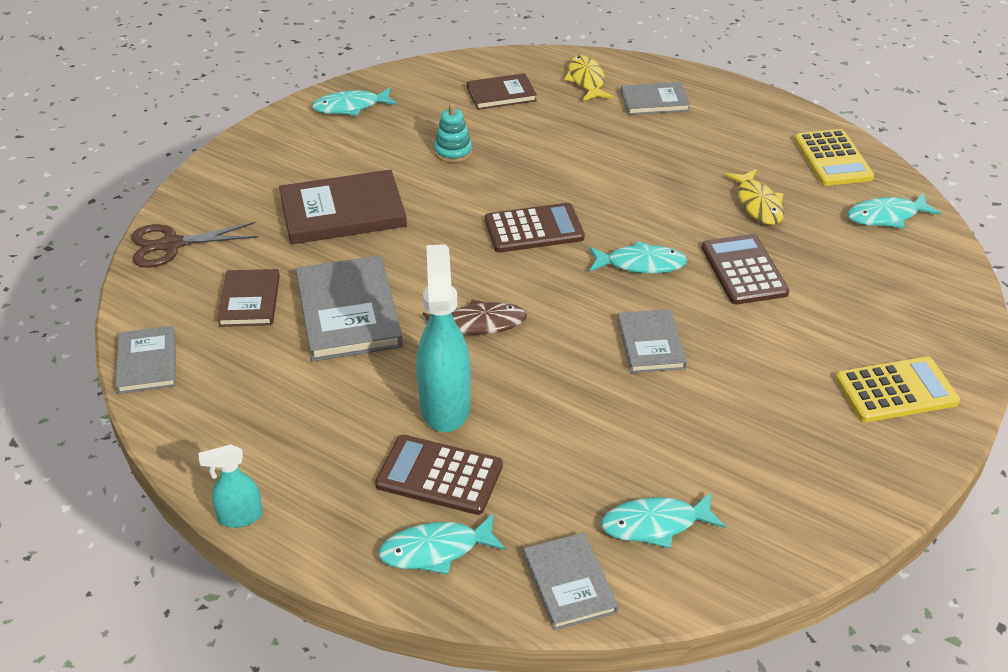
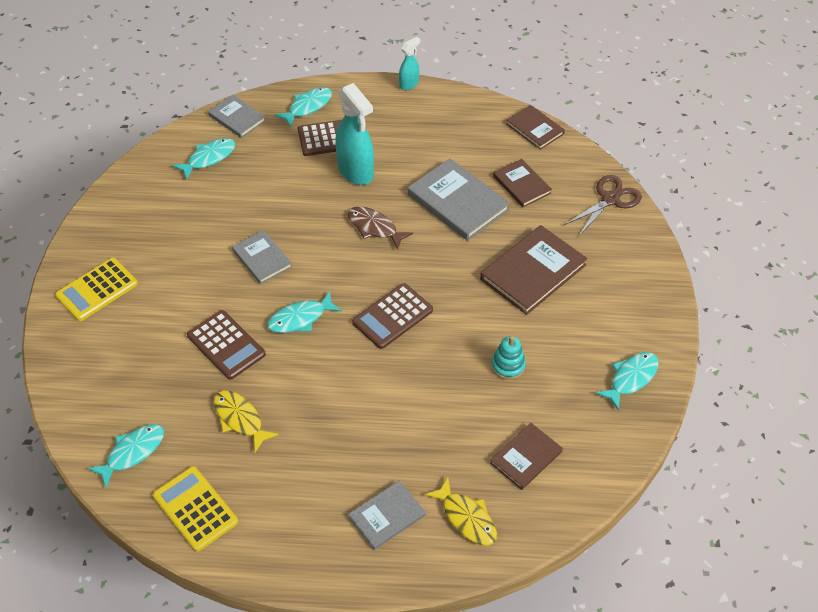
camera: 150 degrees right, 10 degrees up
(147, 362) = (535, 129): grey book -> brown book
(479, 324) = (374, 227): brown fish -> brown fish turned 75 degrees clockwise

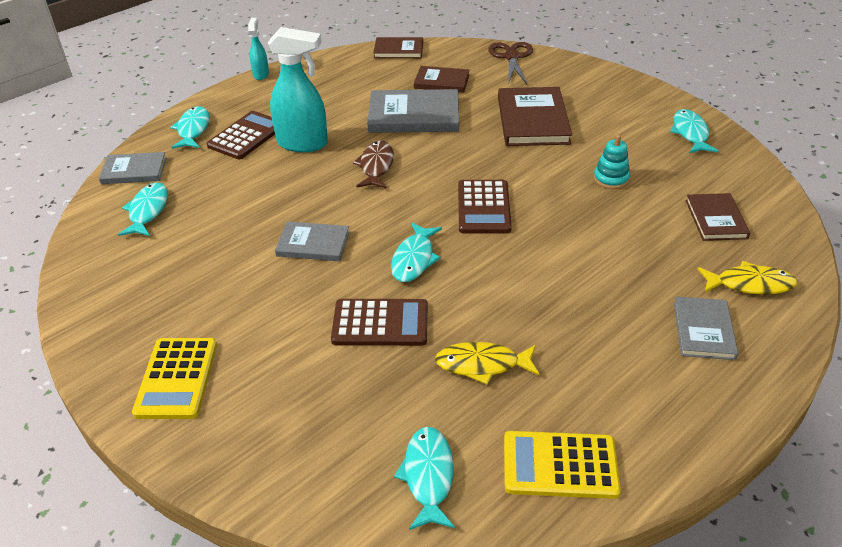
camera: 45 degrees left, 10 degrees down
(374, 227) = (376, 166): brown fish -> brown fish turned 105 degrees clockwise

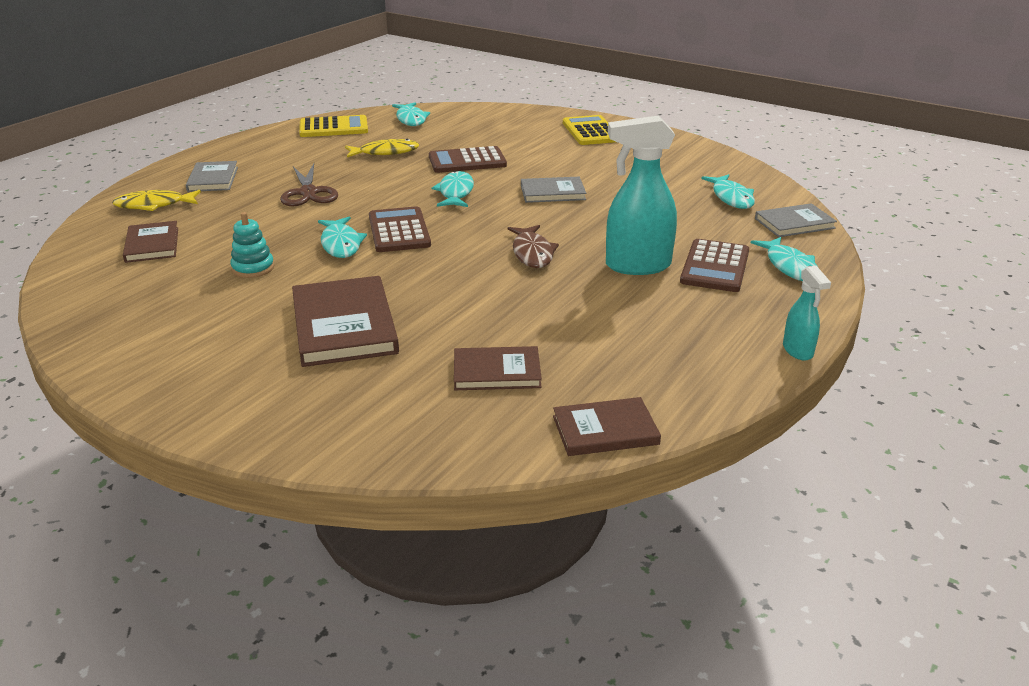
camera: 165 degrees right, 10 degrees down
(414, 115) = (516, 314): grey book -> none
(511, 57) = (382, 440): brown scissors -> brown scissors (308, 193)
(690, 133) = (119, 331): turquoise fish -> turquoise fish (341, 244)

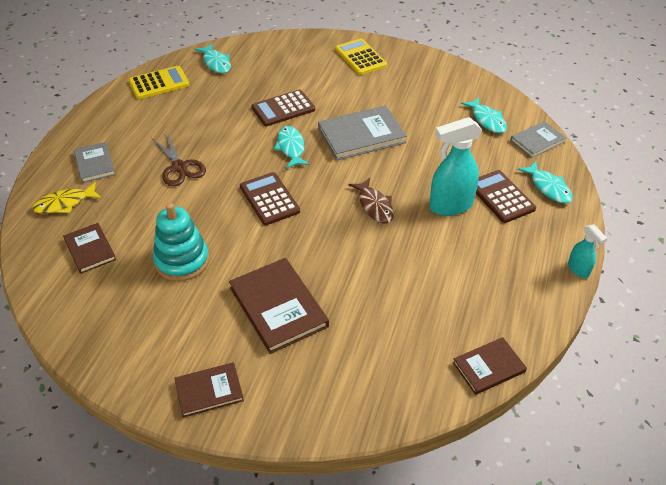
camera: 15 degrees left, 15 degrees up
(253, 268) = (182, 261): turquoise stacking toy -> turquoise stacking toy, size x1.74
(341, 244) = (234, 222): turquoise fish -> none
(385, 152) = (215, 108): yellow fish -> none
(497, 372) = (400, 330): brown book -> brown book (209, 391)
(552, 193) = (361, 135): grey book -> grey book, size x1.66
(715, 267) = (501, 197): brown calculator -> brown calculator turned 150 degrees clockwise

